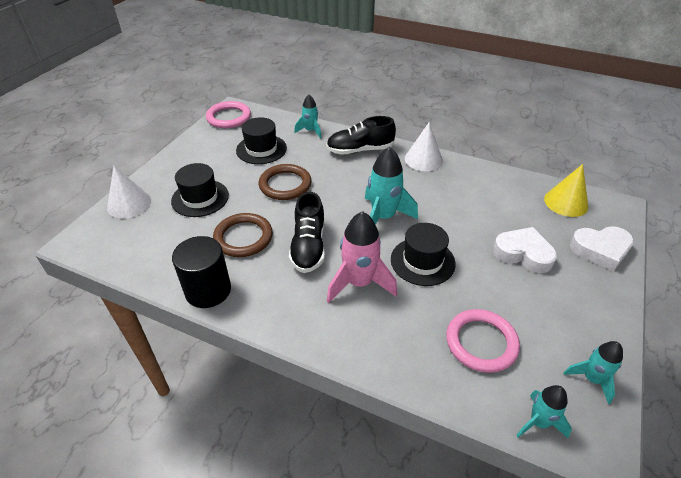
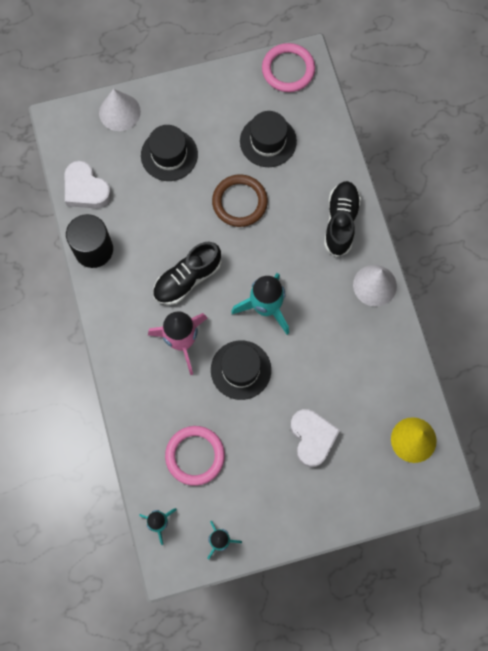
camera: 50 degrees right, 30 degrees up
(243, 237) = (157, 226): brown ring -> none
(310, 131) = (331, 157): turquoise rocket -> none
(360, 150) = (340, 222): black shoe -> black shoe turned 60 degrees clockwise
(600, 250) = (367, 494): white heart -> white heart (86, 189)

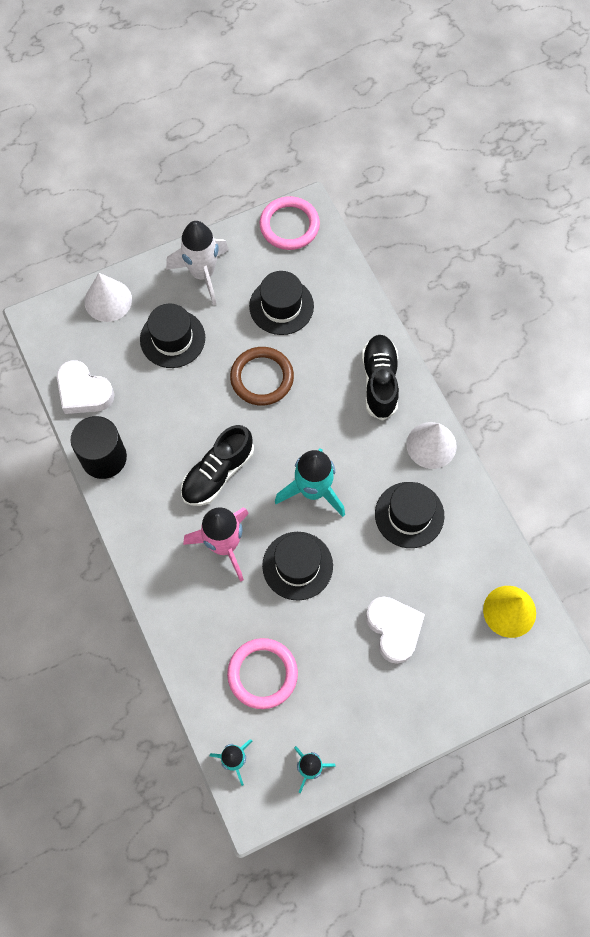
camera: 10 degrees left, 5 degrees down
(205, 101) = (203, 273): none -> white rocket
(344, 342) = (409, 515): none -> black hat

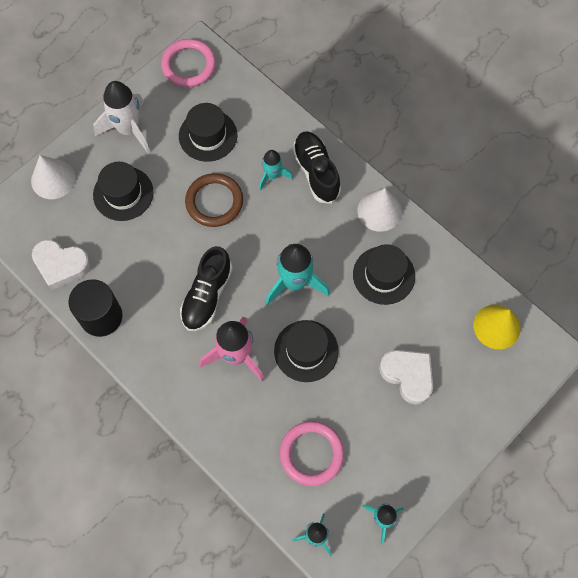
camera: 20 degrees left, 0 degrees up
(332, 370) = (272, 175): none -> turquoise rocket

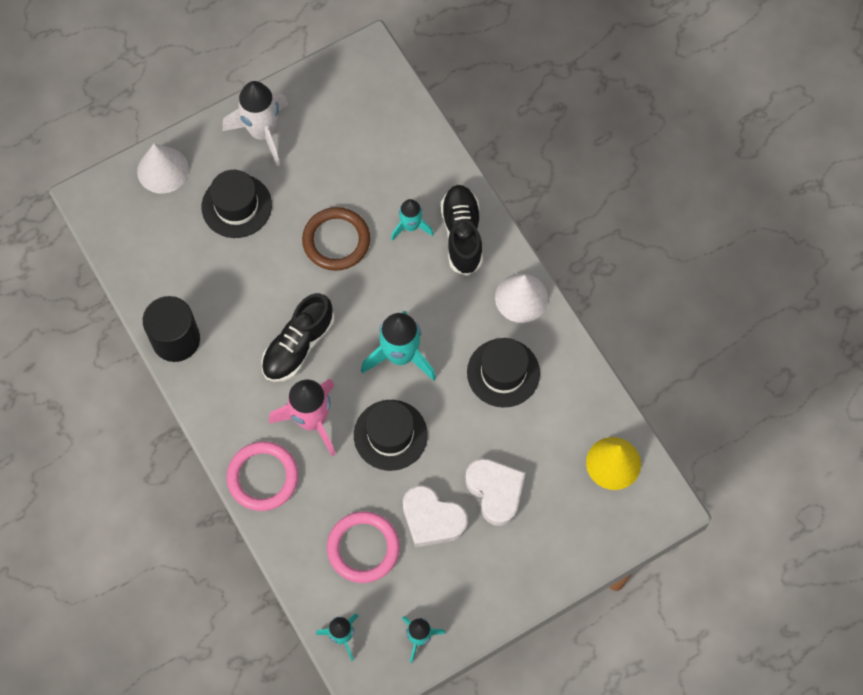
camera: 15 degrees right, 0 degrees up
(61, 265) = (147, 271): white heart -> white heart (432, 519)
(188, 65) = (352, 72): pink ring -> pink ring (263, 477)
(208, 135) = (350, 161): black hat -> none

